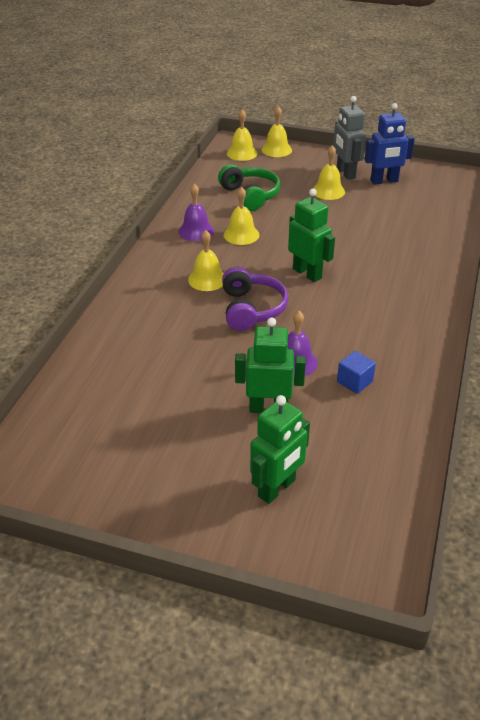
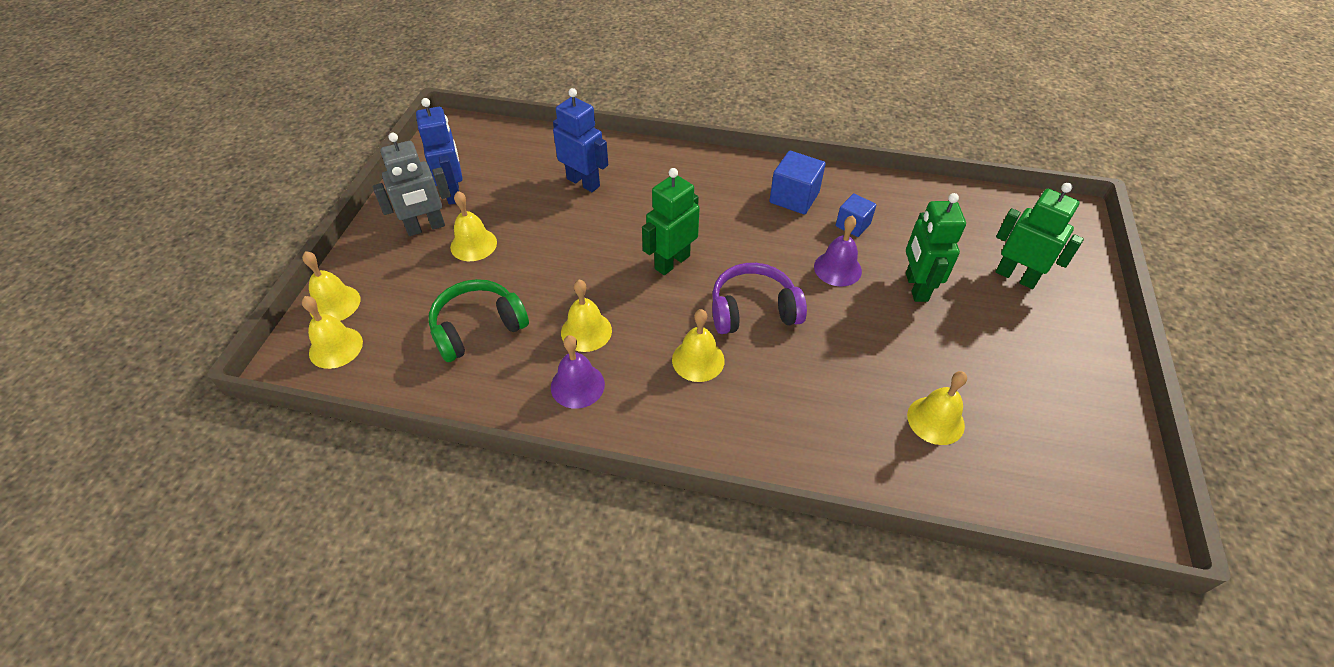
camera: 95 degrees left, 10 degrees up
(124, 388) = (935, 420): none -> yellow bell
(393, 348) = (794, 197): none -> blue cube
(402, 235) = (583, 182): none -> blue robot

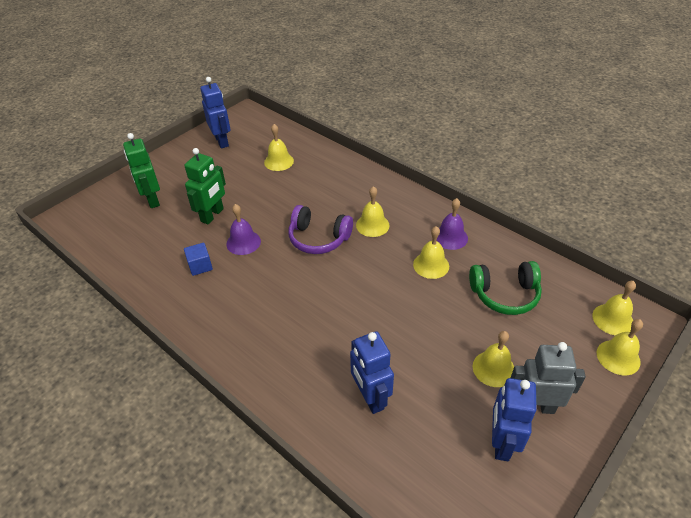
camera: 150 degrees left, 5 degrees down
(672, 262) = (345, 289): green robot -> none
(794, 197) = (214, 304): blue cube -> none
(1073, 423) = (222, 141): none -> blue robot

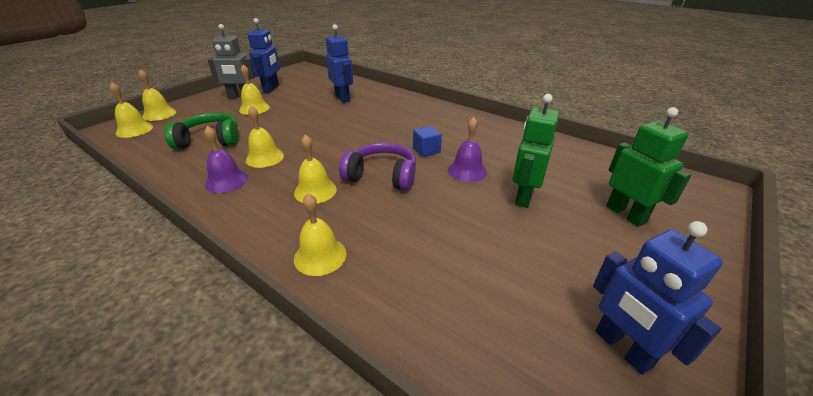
camera: 175 degrees right, 10 degrees down
(200, 266) = (500, 152): blue cube -> blue cube (426, 150)
(279, 161) = (468, 291): yellow bell -> yellow bell (320, 256)

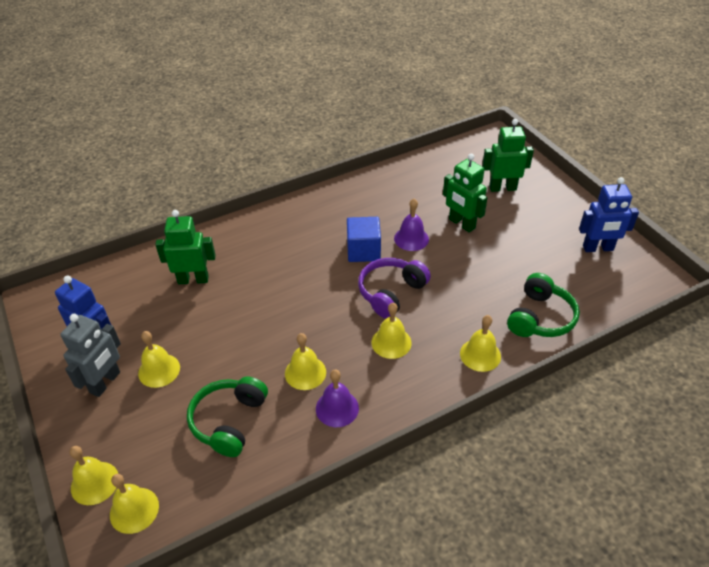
camera: 65 degrees left, 10 degrees up
(343, 98) = (193, 279): blue robot -> green robot
(412, 301) = (540, 317): none -> green headphones
(426, 150) = (363, 251): blue cube -> blue cube, size x1.53

